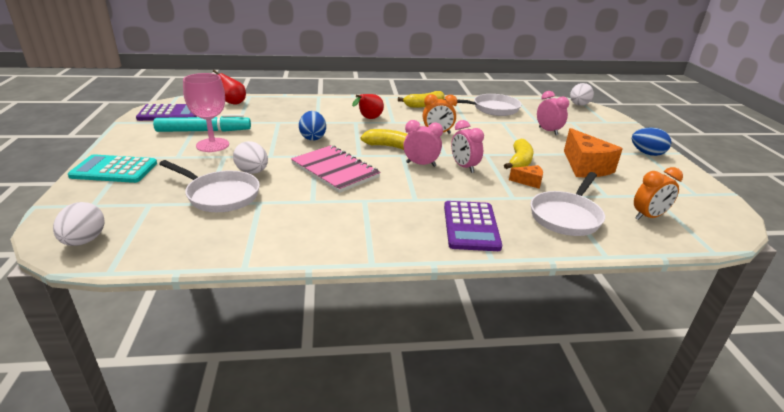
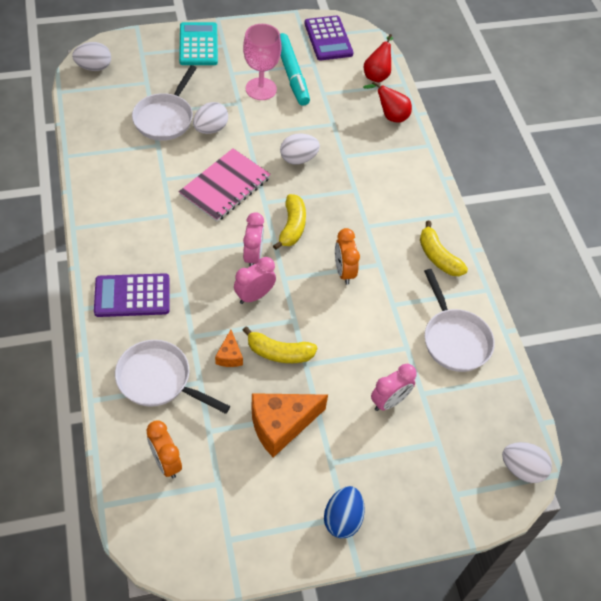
camera: 80 degrees right, 25 degrees up
(313, 138) = (298, 159): blue egg -> white egg
(368, 119) = (368, 201): red pear -> red pear (390, 116)

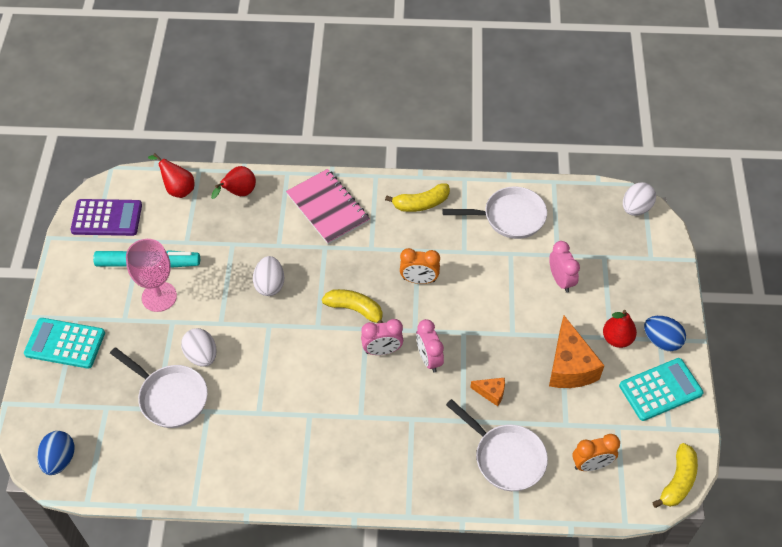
camera: 70 degrees left, 0 degrees up
(94, 67) = (59, 459): white egg -> blue egg
(132, 296) = (404, 466): purple calculator -> none
(159, 380) = (505, 457): white pan -> white pan turned 90 degrees counterclockwise
(225, 186) = (286, 357): pink notebook -> pink notebook (327, 208)
(253, 256) = (382, 350): pink clock -> pink clock turned 150 degrees clockwise
(276, 524) = (660, 389): none -> turquoise calculator
(279, 353) = (496, 352): yellow banana -> yellow banana (678, 481)
(330, 469) = (617, 339): none -> red pear

